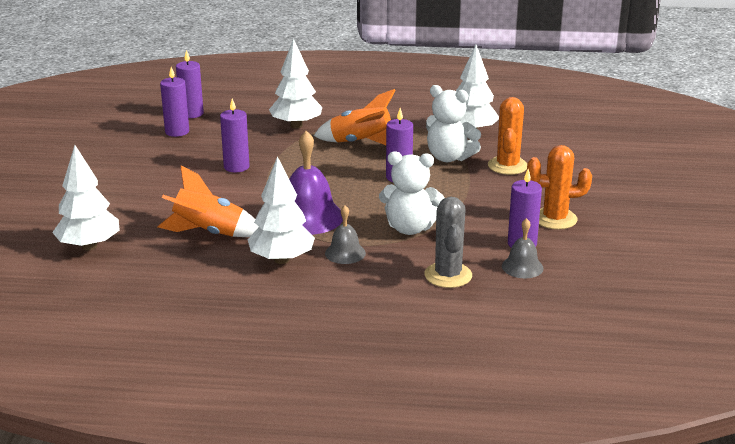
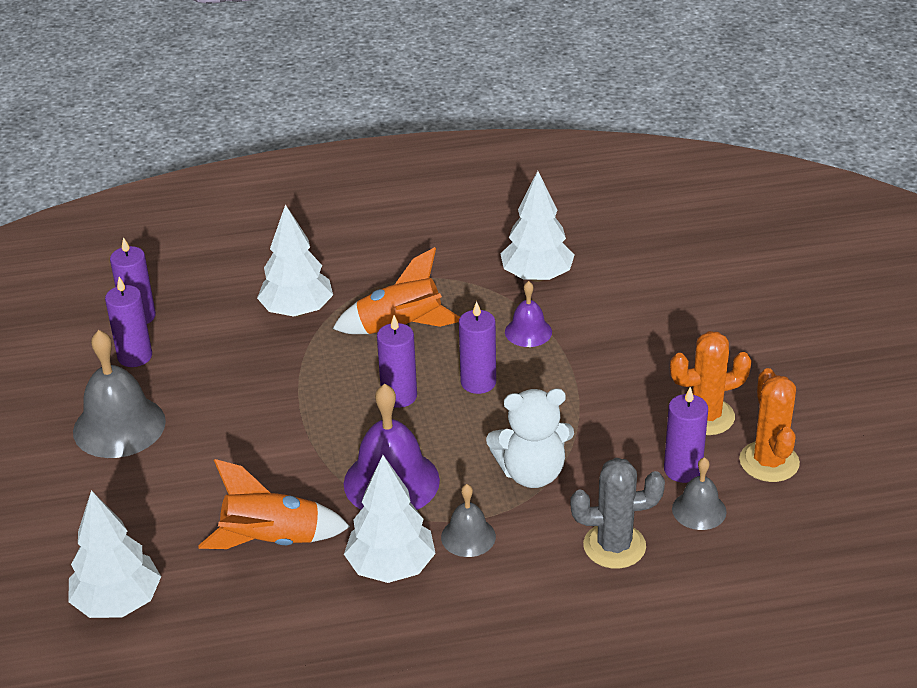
camera: 15 degrees left, 10 degrees up
(145, 162) = (119, 426): none -> grey bell
(236, 167) = (251, 408): purple candle -> purple candle (399, 396)
(448, 275) = (614, 546): grey cactus -> grey cactus turned 75 degrees counterclockwise
(449, 157) = (528, 332): white teddy bear -> purple bell
(507, 166) = (609, 332): orange cactus -> orange cactus (769, 462)

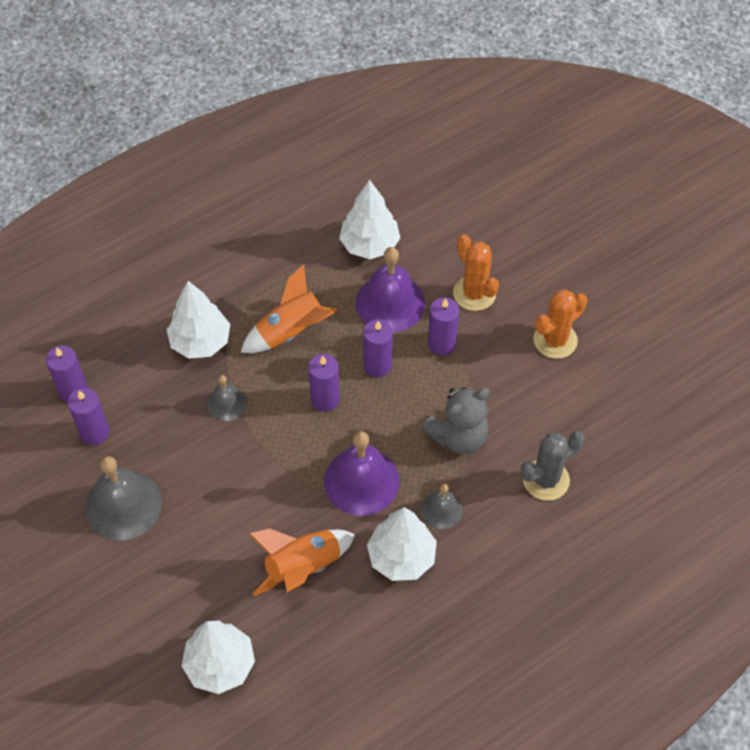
camera: 25 degrees left, 20 degrees up
(528, 332) = (390, 303): purple bell -> purple bell, size x1.82
(532, 473) = (458, 436): white teddy bear -> grey teddy bear
(682, 470) = (561, 395): purple candle -> purple candle (441, 343)
(699, 510) = (588, 427): grey bell -> grey bell (227, 403)
(769, 462) = (616, 366): orange cactus -> orange cactus (474, 293)

